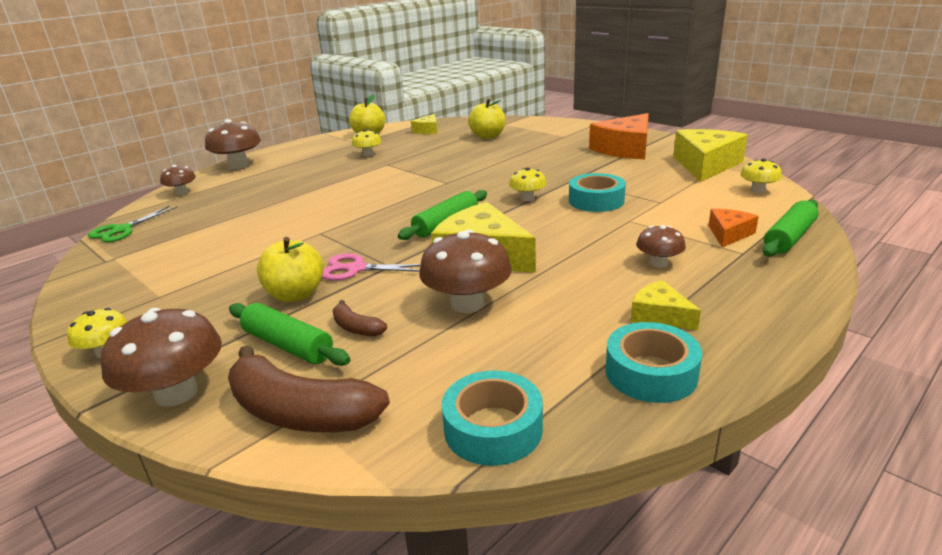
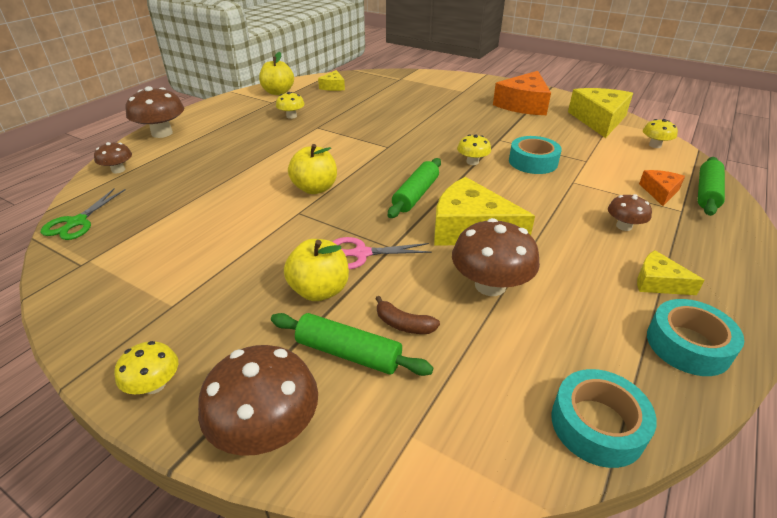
camera: 15 degrees left, 10 degrees up
(300, 412) = (410, 434): brown banana -> none
(488, 136) = (394, 93): yellow apple -> yellow apple (315, 188)

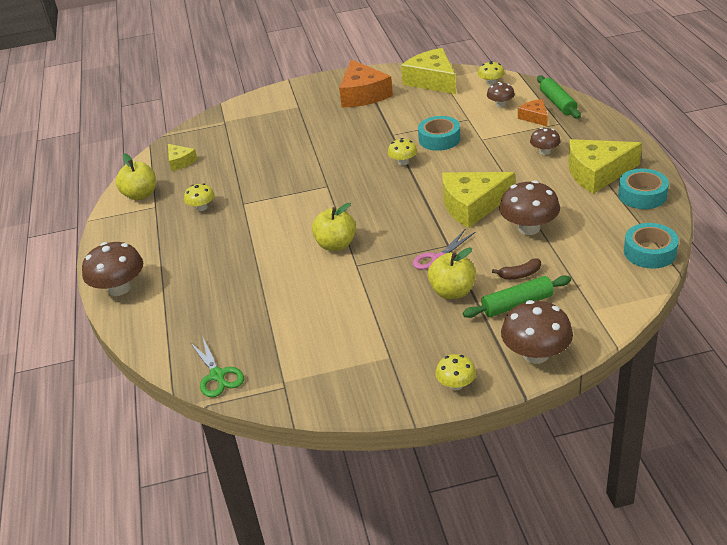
camera: 40 degrees left, 0 degrees up
(118, 170) = (156, 332): brown mushroom -> brown mushroom (500, 104)
(416, 195) = (407, 206): green rolling pin -> none
(658, 282) = (597, 173): yellow cheese -> yellow cheese, size x1.92

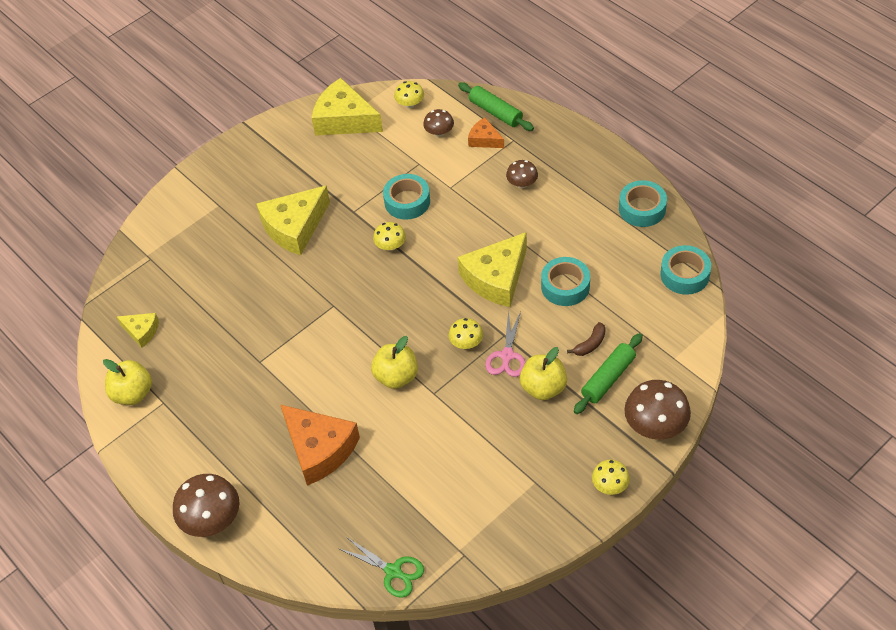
camera: 30 degrees left, 15 degrees up
(202, 207) = (218, 384): yellow mushroom -> yellow mushroom (466, 343)
(363, 94) = (281, 164): orange cheese -> orange cheese (319, 449)
(529, 228) = (565, 286): brown mushroom -> turquoise tape
(597, 173) = (587, 195): yellow cheese -> yellow cheese (294, 227)

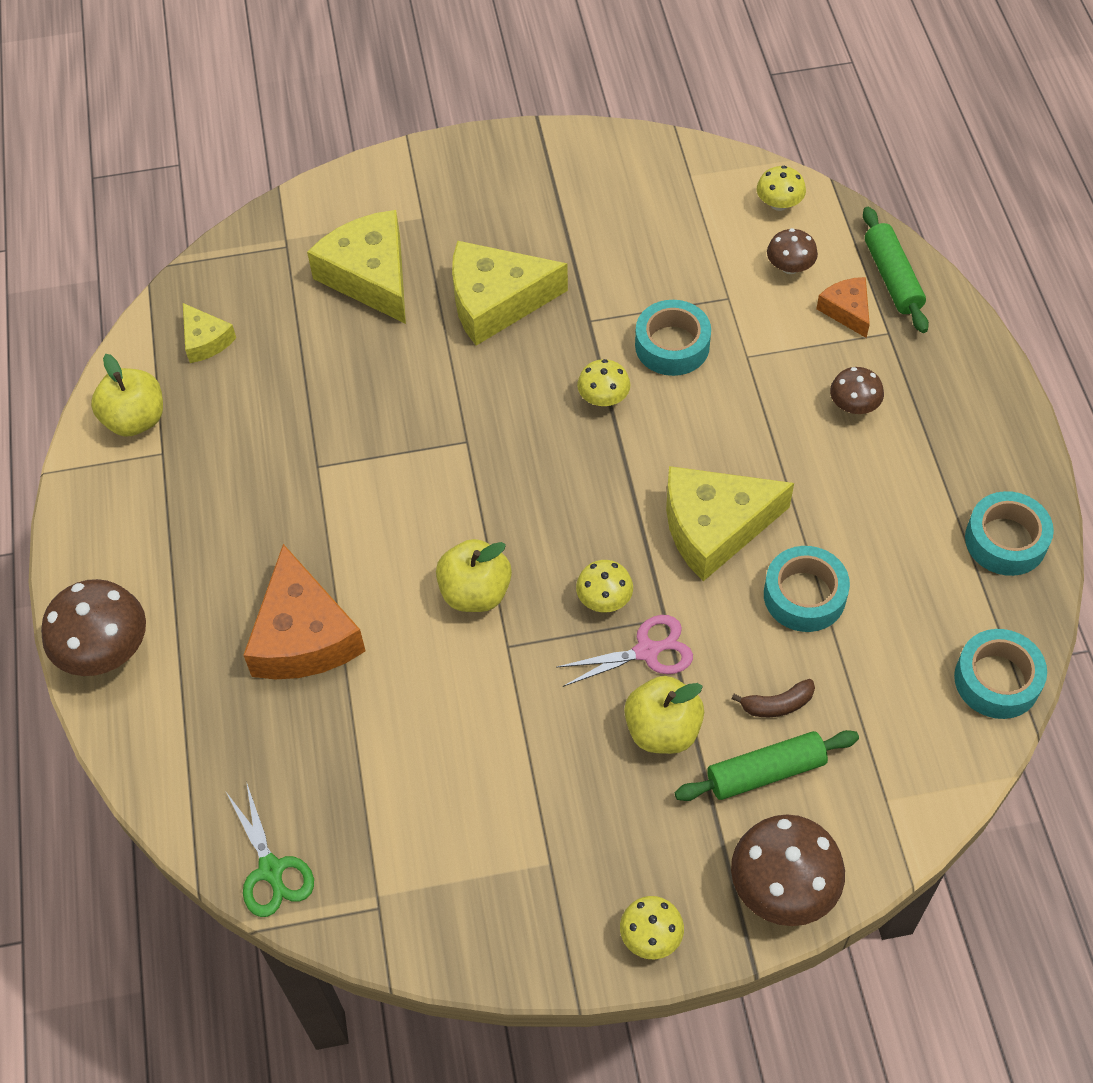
camera: 30 degrees right, 5 degrees up
(344, 119) = (672, 181): yellow cheese -> yellow cheese (370, 276)
(507, 355) = (647, 651): pink scissors -> pink scissors turned 150 degrees counterclockwise

